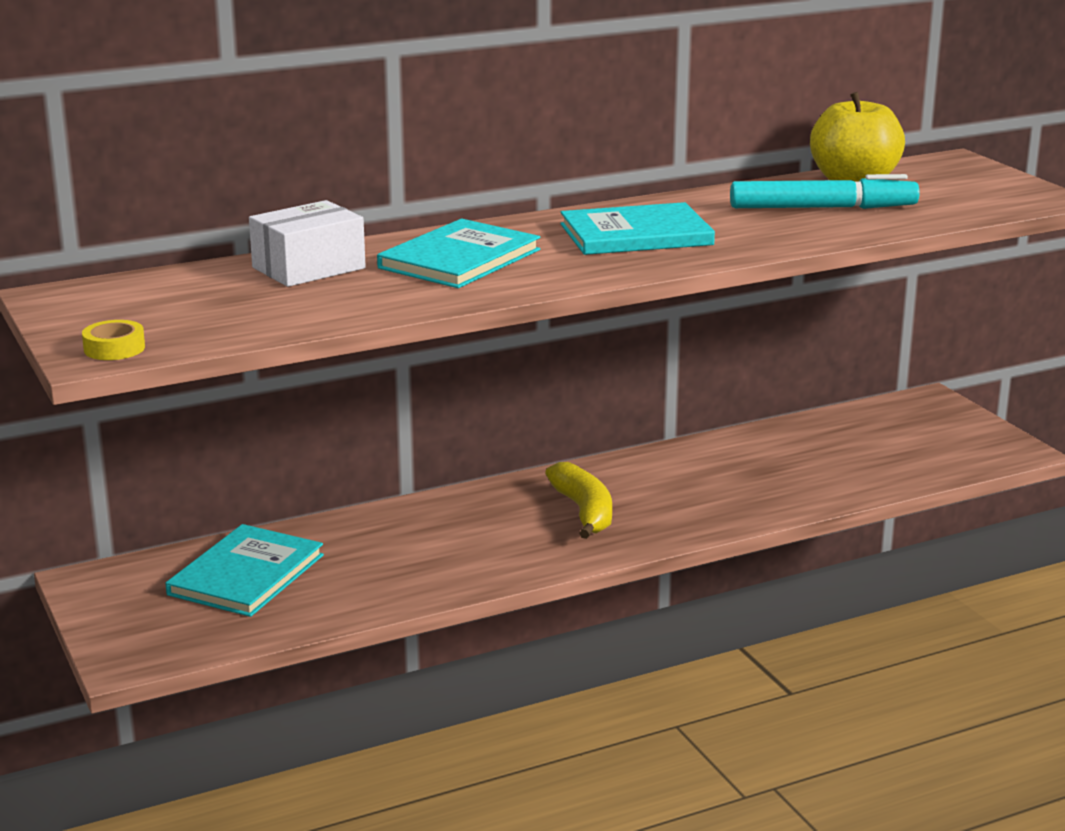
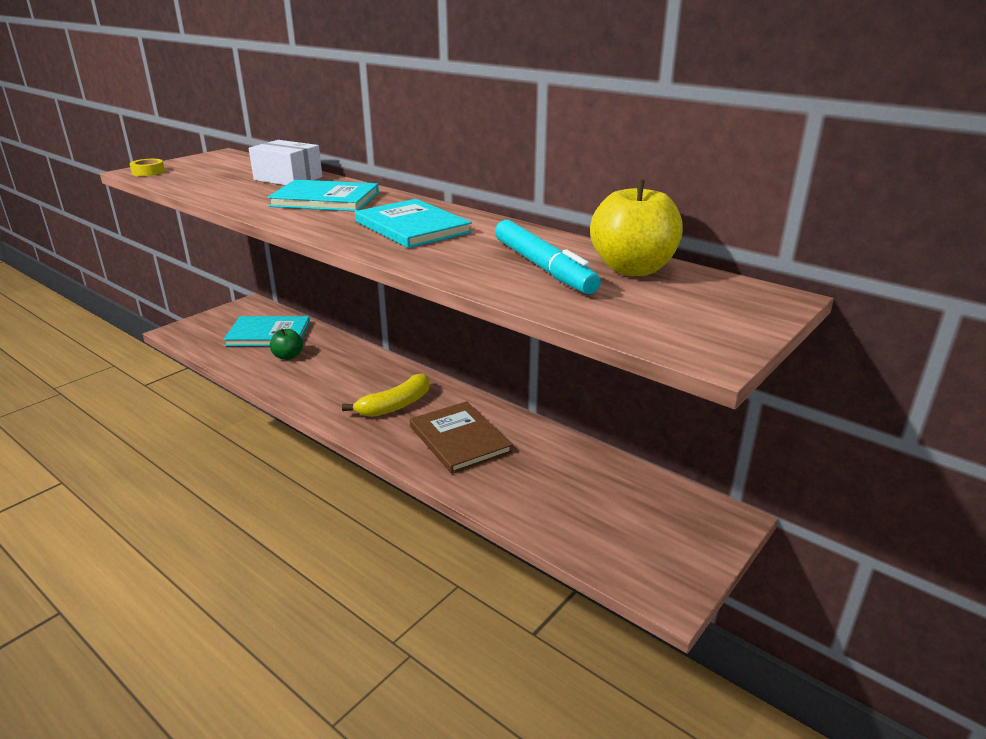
camera: 65 degrees right, 5 degrees up
(353, 567) = (288, 356): none -> green apple
(699, 488) = (459, 439): none -> brown book

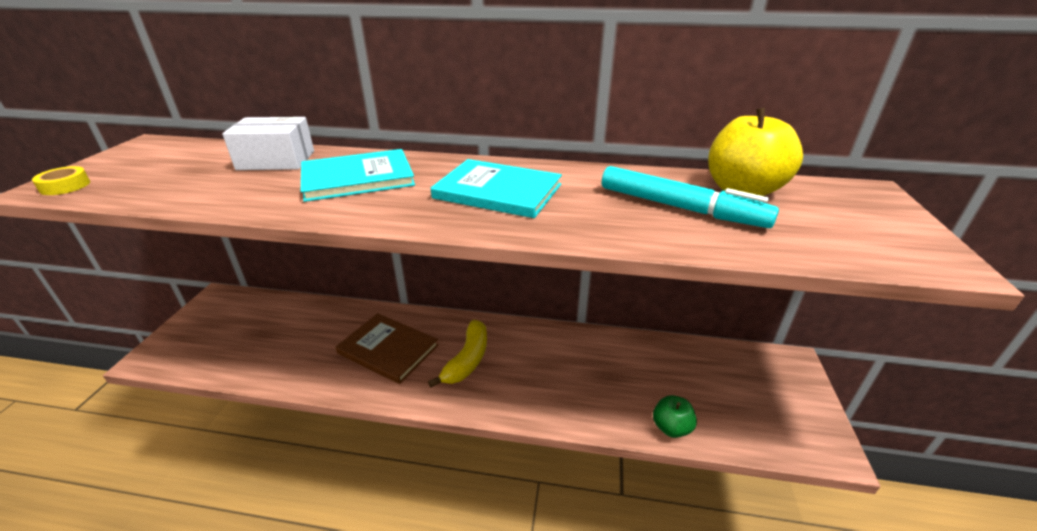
camera: 30 degrees left, 5 degrees up
(268, 334) = (269, 325): turquoise book -> none
(288, 356) = (313, 344): green apple -> green apple (671, 428)
(459, 439) = (553, 373): brown book -> brown book (388, 349)

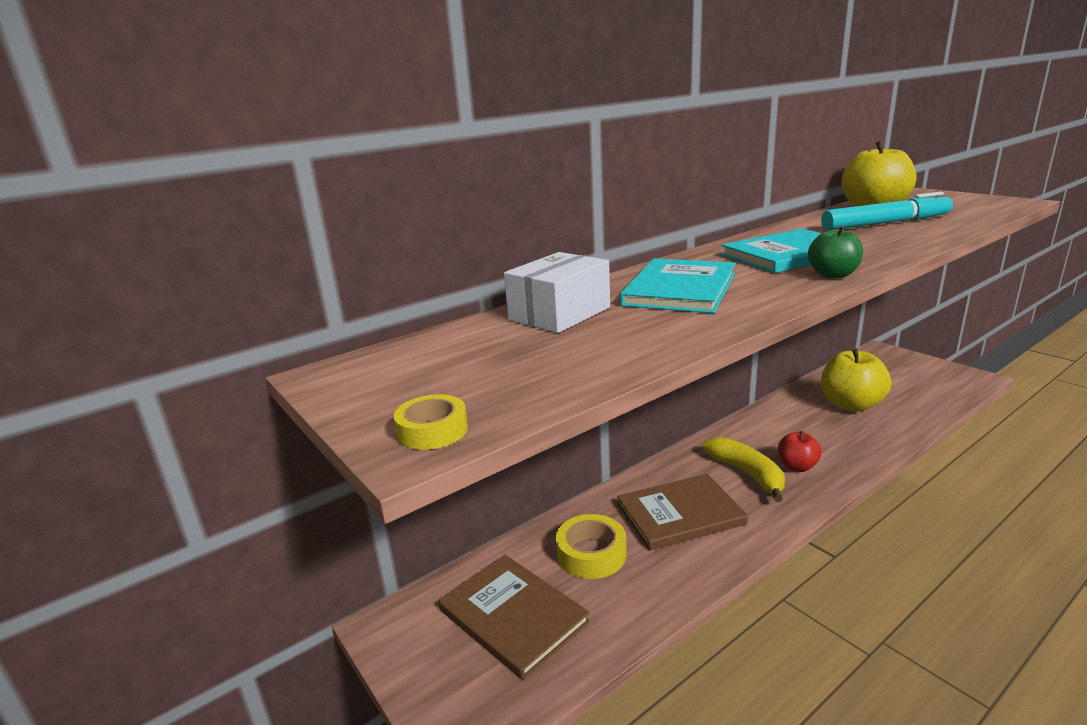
camera: 45 degrees left, 10 degrees down
(244, 331) = (513, 616): none -> brown book
(318, 332) = (591, 554): none -> yellow tape
(502, 381) = (797, 466): none -> red apple
(645, 377) = (851, 405): none -> yellow apple
(671, 428) = (916, 418): green apple -> green apple (833, 275)

